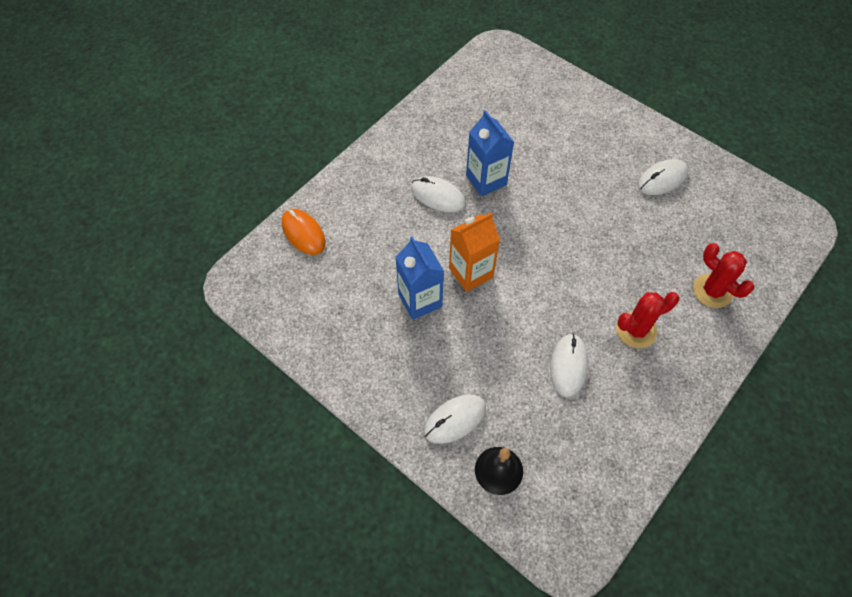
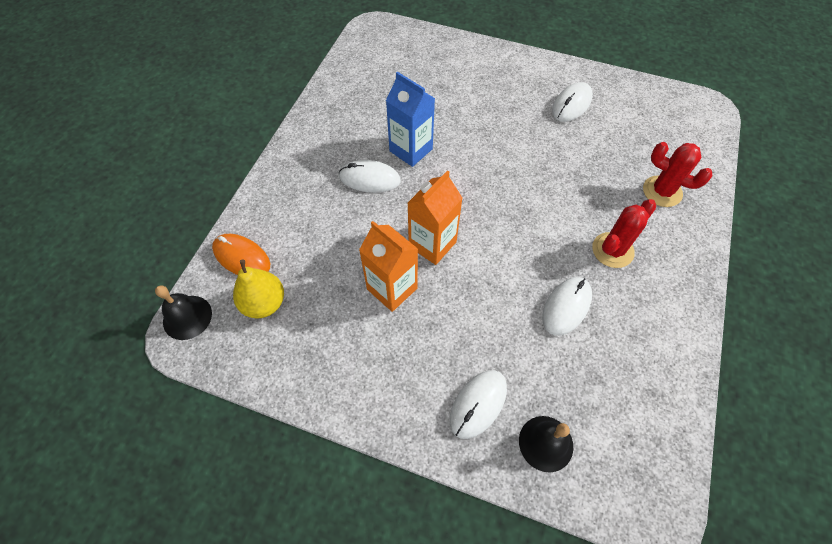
camera: 20 degrees left, 0 degrees up
(244, 269) = (187, 317): none -> black bell
(309, 278) = (264, 303): none -> yellow pear
(420, 300) = (392, 289): blue carton -> orange carton
(568, 366) = (566, 307): white mouse -> white mouse turned 45 degrees clockwise

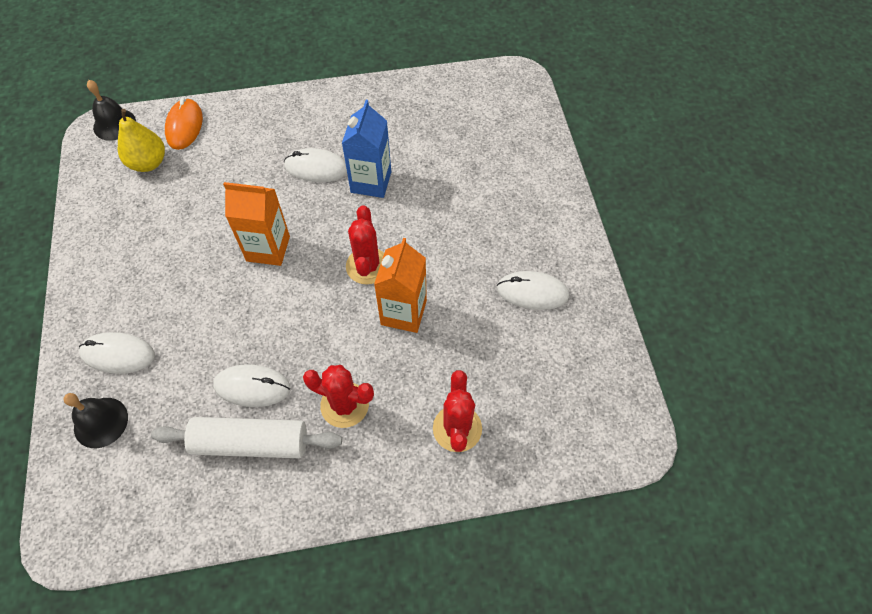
camera: 60 degrees right, 0 degrees up
(369, 179) = (316, 168): white mouse -> white mouse turned 60 degrees counterclockwise
(392, 289) = (204, 240): orange carton -> orange carton (403, 312)
(492, 185) = (367, 266): none -> red cactus
(619, 327) = (251, 443): none -> white rolling pin

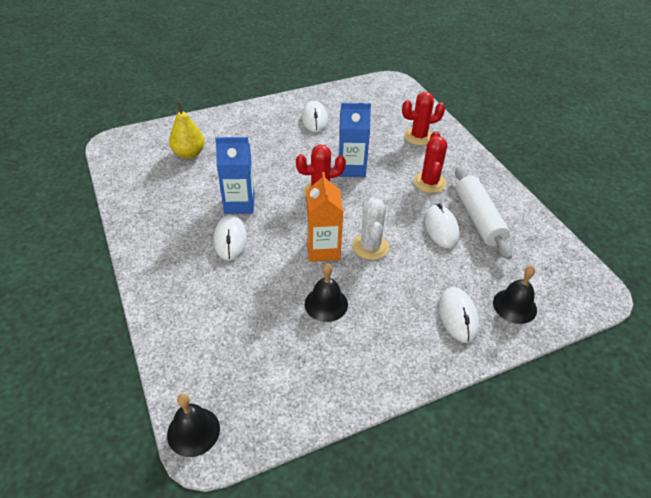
camera: 105 degrees left, 15 degrees down
(148, 163) = (247, 372): yellow pear -> yellow pear (189, 153)
(184, 126) = (189, 357): orange mouse -> none
(193, 235) = (326, 304): none -> black bell
(254, 296) = (370, 246): none -> white cactus
(403, 312) = (351, 168): orange carton -> blue carton

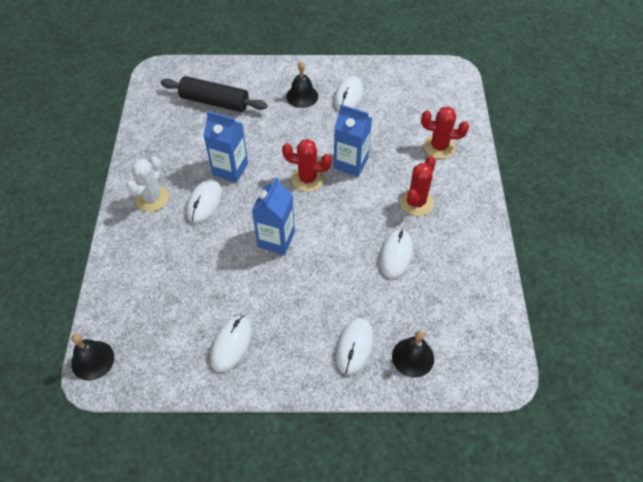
camera: 25 degrees right, 10 degrees up
(189, 153) = (214, 102): yellow pear -> black rolling pin
(323, 249) = (276, 239): orange carton -> blue carton
(326, 304) = (249, 292): black bell -> black bell (302, 96)
(338, 358) = (231, 344): none -> white mouse
(370, 246) = (319, 251): white cactus -> white cactus (152, 198)
(479, 219) = (439, 258): white rolling pin -> none

